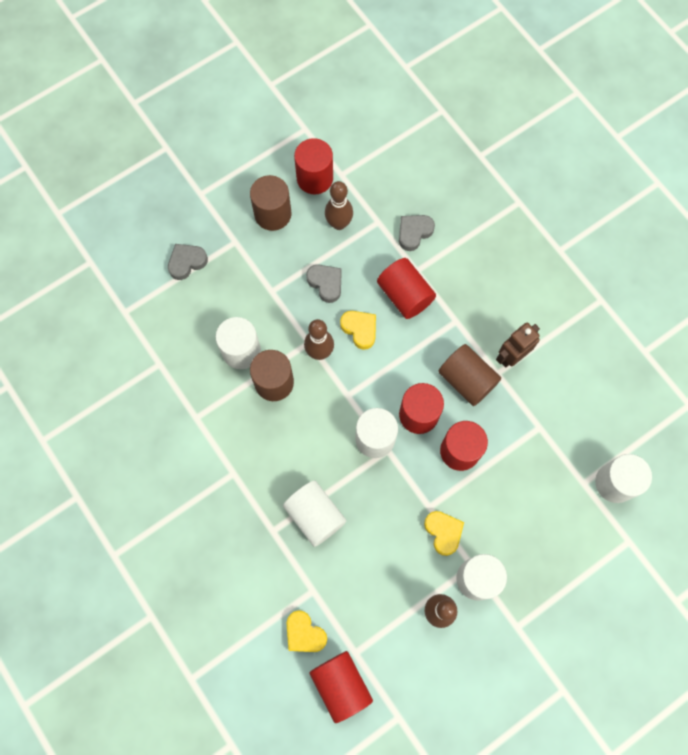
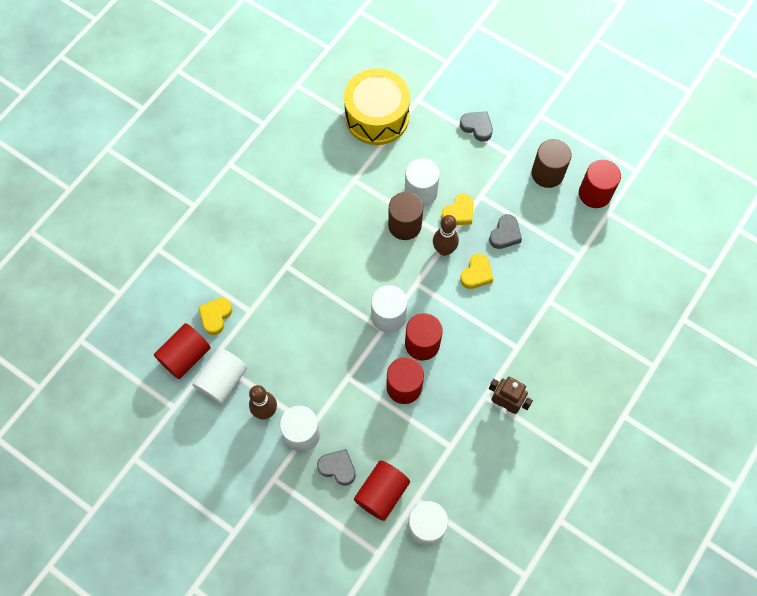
camera: 70 degrees right, 5 degrees down
(126, 363) = (377, 117): none -> yellow drum
(315, 515) = (309, 292): white cylinder -> white cylinder (222, 380)
(339, 223) = (562, 226): brown bowling pin -> none
(405, 295) = (522, 299): red cylinder -> red cylinder (382, 493)
(414, 233) = (582, 288): grey heart -> grey heart (338, 468)
(443, 532) = (331, 395): yellow heart -> yellow heart (458, 213)
(466, 380) = (468, 373): brown cylinder -> none

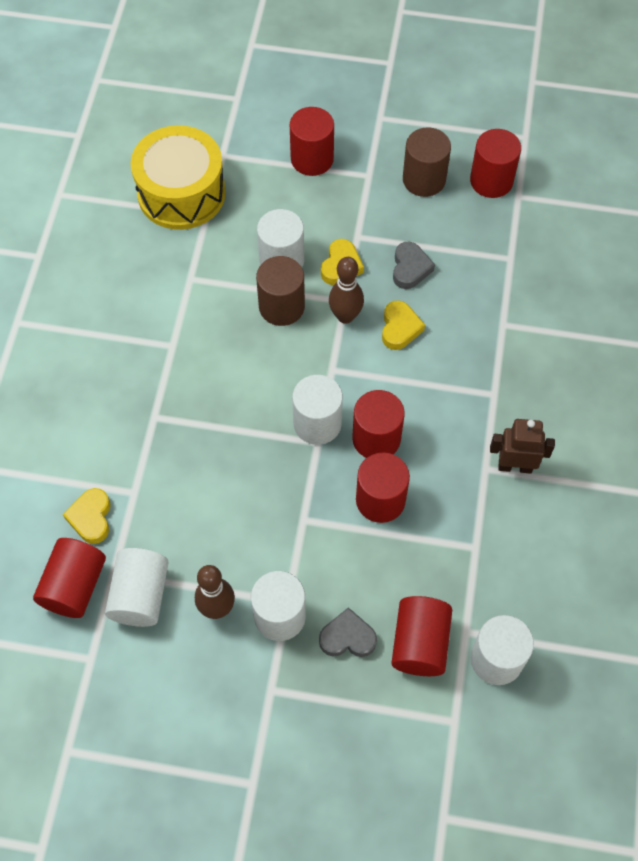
camera: 25 degrees left, 5 degrees down
(477, 127) = (312, 159): grey heart -> red cylinder

